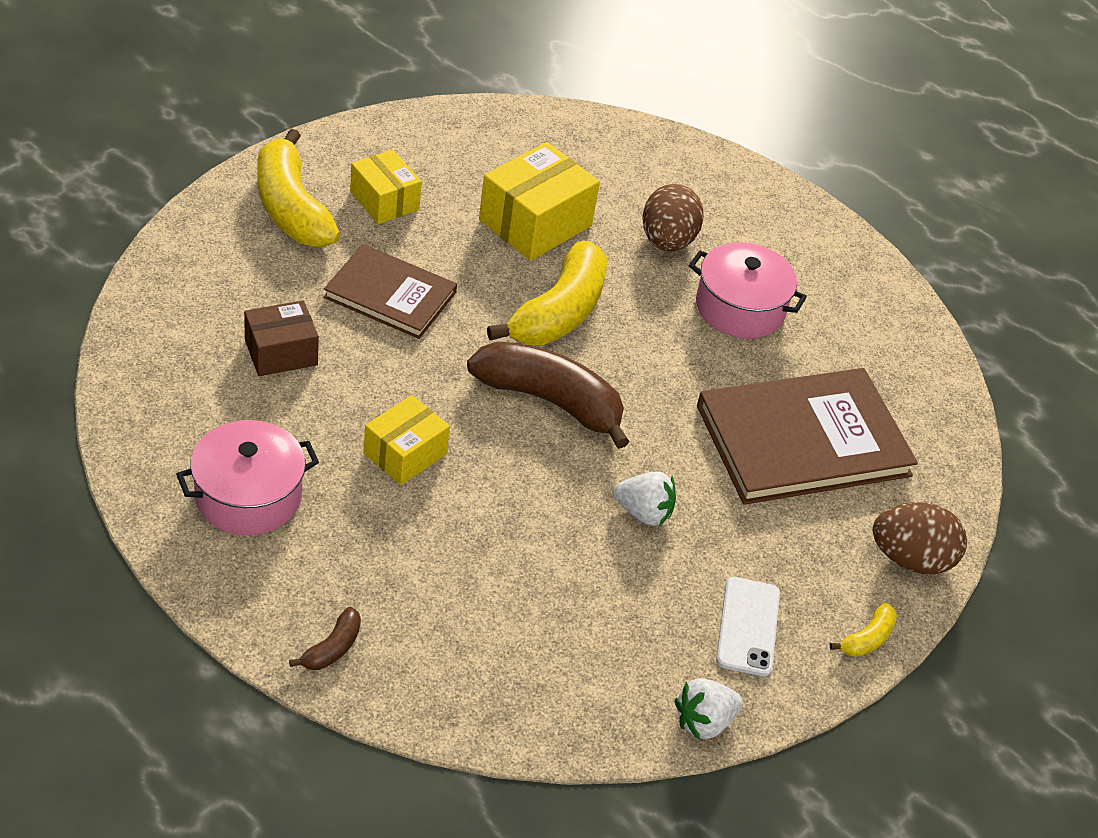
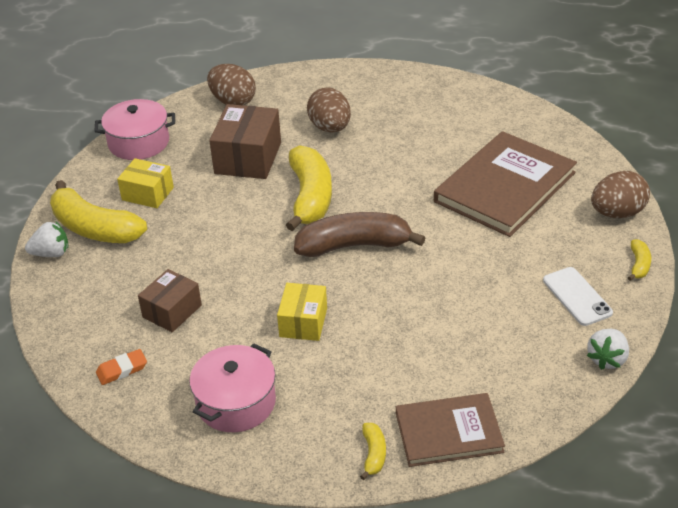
camera: 25 degrees left, 5 degrees down
(170, 384) = (122, 369): none -> orange eraser
(332, 648) = (373, 454): brown banana -> yellow banana
(390, 295) = (204, 242): brown book -> brown book (448, 432)
(535, 223) = (248, 158): yellow box -> brown box
(586, 143) = (233, 101): none -> brown egg
(643, 513) = (464, 273): white strawberry -> white strawberry (51, 253)
(740, 308) = (403, 140): pink pot -> pink pot (139, 142)

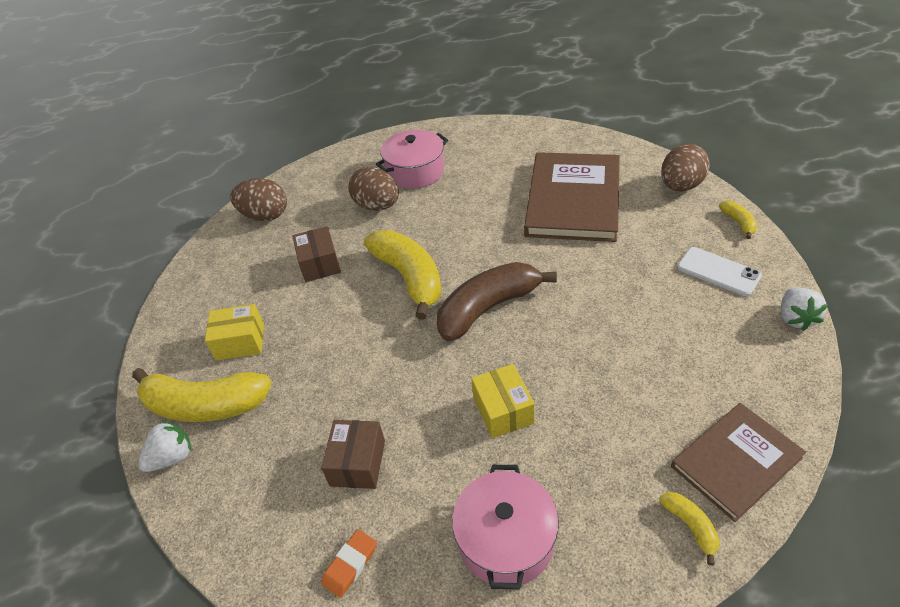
camera: 25 degrees left, 5 degrees up
(139, 142) = (194, 292): pink pot -> pink pot (415, 172)
(248, 158) = (319, 264): brown box -> brown box, size x0.63

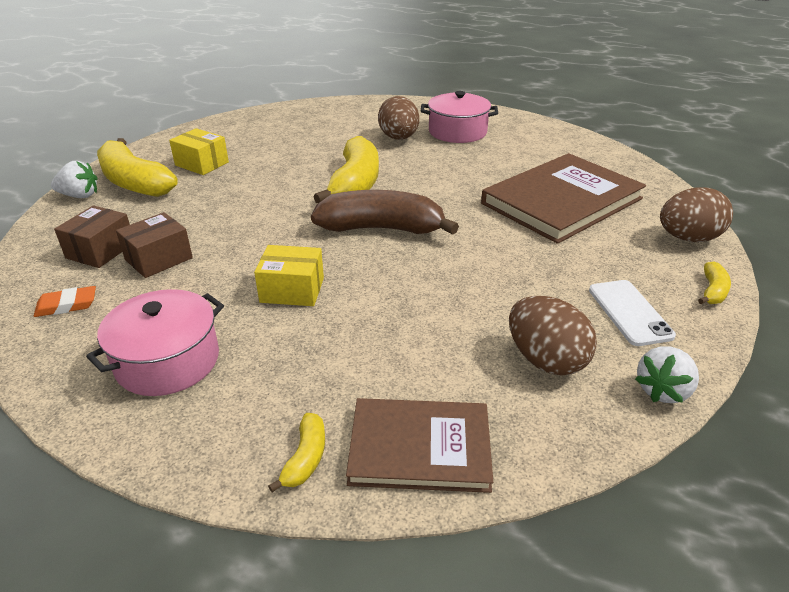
camera: 35 degrees right, 10 degrees down
(265, 216) = (319, 112): brown egg -> brown egg (545, 360)
(319, 264) = (310, 150): brown box -> brown box (100, 250)
(503, 410) = (292, 290): yellow box -> yellow box turned 75 degrees clockwise

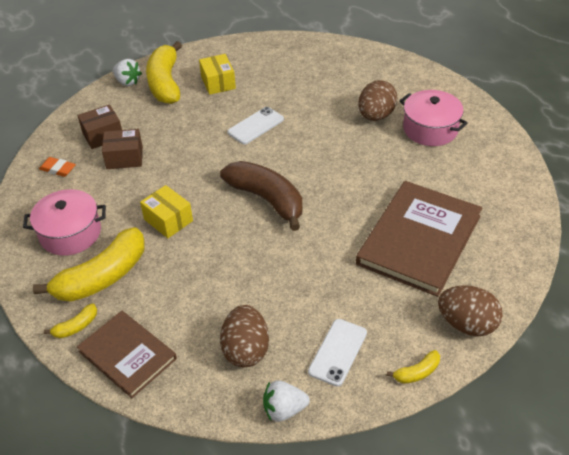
camera: 40 degrees right, 10 degrees up
(290, 181) = (256, 126): none -> white phone
(355, 184) = (293, 150): yellow banana -> yellow banana (103, 277)
(561, 201) = (419, 240): brown book -> brown book turned 60 degrees counterclockwise

